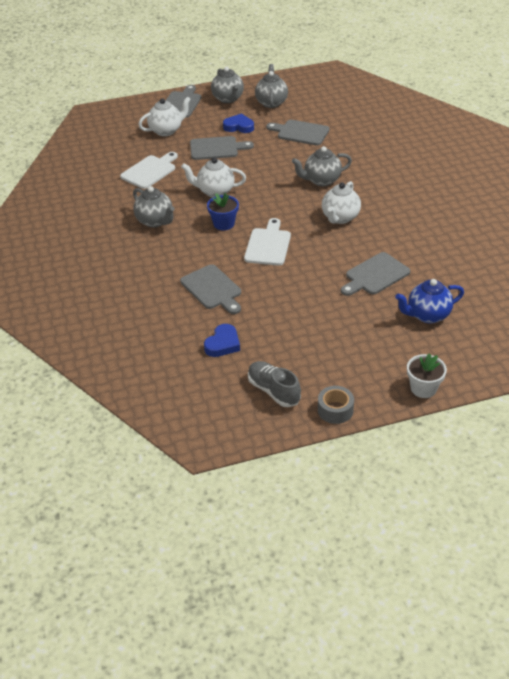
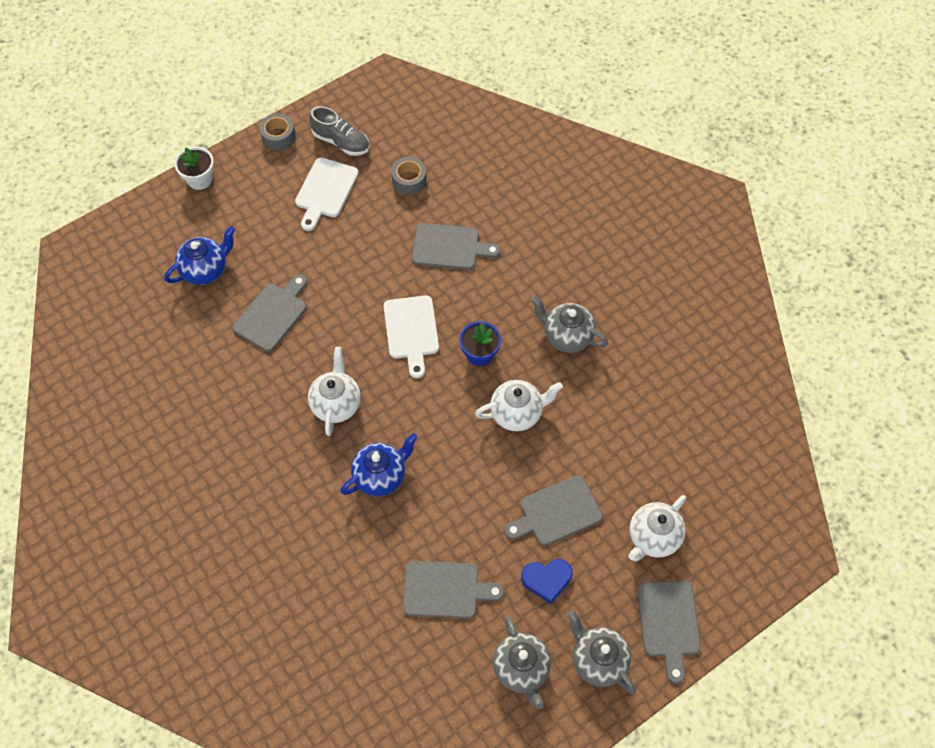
camera: 160 degrees right, 20 degrees up
(150, 171) = (625, 433): white cutting board -> white cutting board (325, 191)
(212, 289) = (449, 247): grey cutting board -> grey cutting board turned 150 degrees clockwise
(223, 344) = (409, 180): blue heart -> grey tape
(321, 180) = (380, 476): grey teapot -> blue teapot

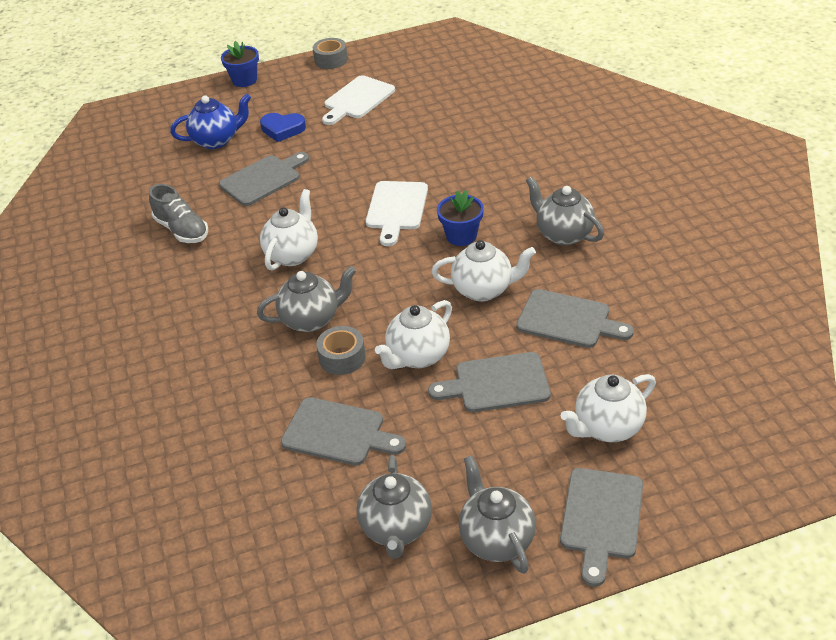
camera: 20 degrees right, 20 degrees down
(200, 179) = (244, 80): white flower pot -> blue flower pot
(341, 142) = (388, 69): grey shoe -> grey shoe (182, 230)
(380, 476) = (311, 319): blue teapot -> grey teapot
(409, 180) = (442, 101): grey tape -> grey tape (342, 357)
(449, 247) = (463, 152): grey cutting board -> grey cutting board (568, 320)
(484, 497) = (418, 356): none -> white teapot
(547, 580) = (461, 445): blue heart -> blue heart (282, 129)

